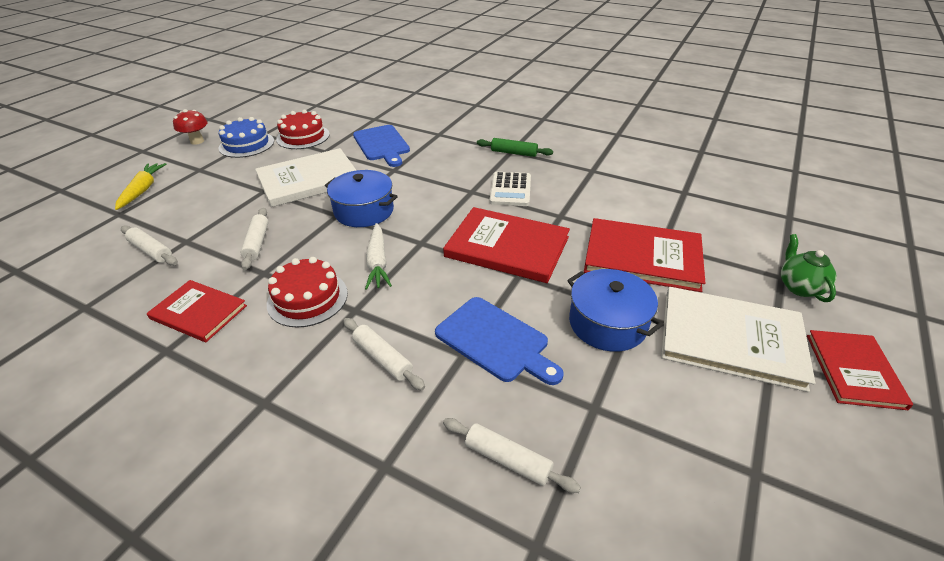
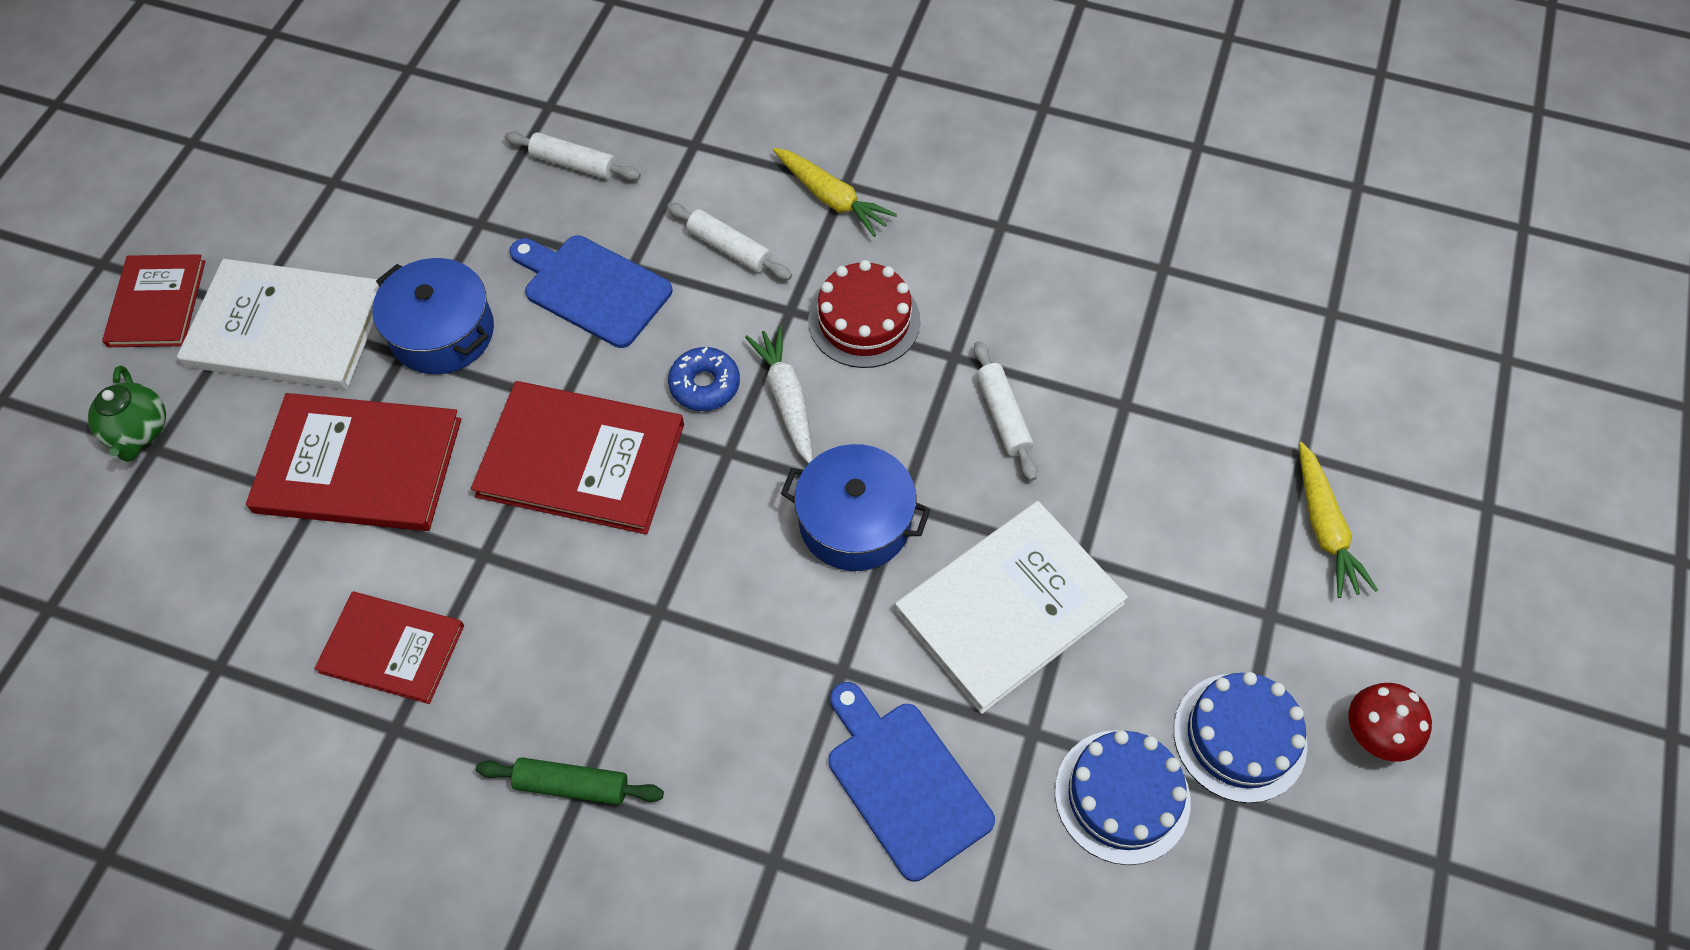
camera: 170 degrees right, 20 degrees up
(151, 251) = (1163, 377): white rolling pin -> none
(198, 312) = (1001, 280): red book -> red book (392, 649)
(282, 390) = (832, 198): none -> yellow carrot
(303, 137) = (1122, 796): red cake -> blue cake
(426, 274) = (705, 385): none -> blue donut
(510, 190) = (578, 628): white calculator -> none

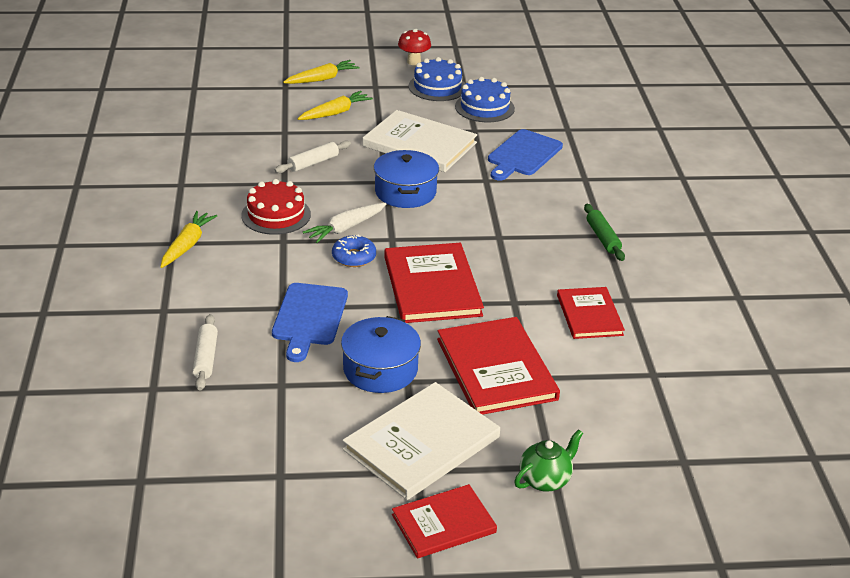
camera: 115 degrees left, 25 degrees down
(287, 328) = (421, 443): white book -> white book turned 60 degrees clockwise
(729, 248) = (248, 273): white rolling pin -> none
(1175, 506) = (335, 113): none -> yellow carrot

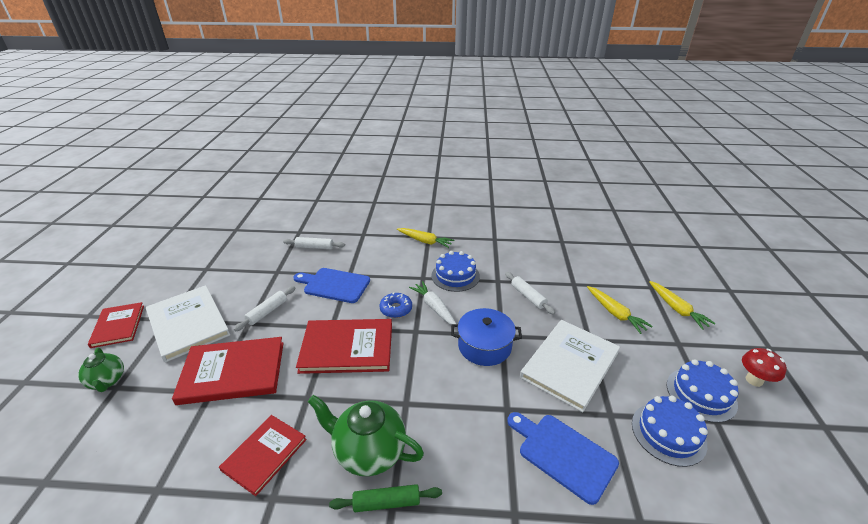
camera: 100 degrees right, 0 degrees up
(276, 215) = (455, 276): red cake -> blue cake
(380, 369) = (267, 312): blue pot -> white rolling pin
(560, 253) = (368, 451): none -> green teapot
(589, 315) = (264, 454): red book -> red book turned 60 degrees counterclockwise

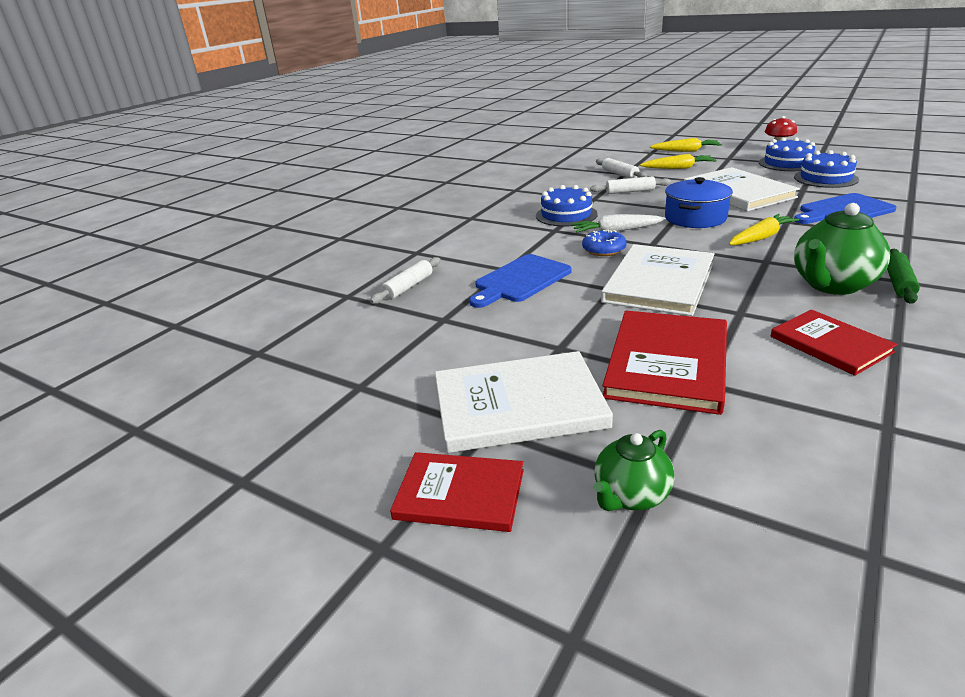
camera: 60 degrees left, 5 degrees down
(107, 381) = (630, 496): green teapot -> green teapot turned 135 degrees clockwise
(267, 312) = (543, 331): white rolling pin -> white rolling pin (620, 174)
(347, 348) = (659, 282): red book -> white book
(425, 241) = (479, 220): yellow carrot -> yellow carrot (761, 237)

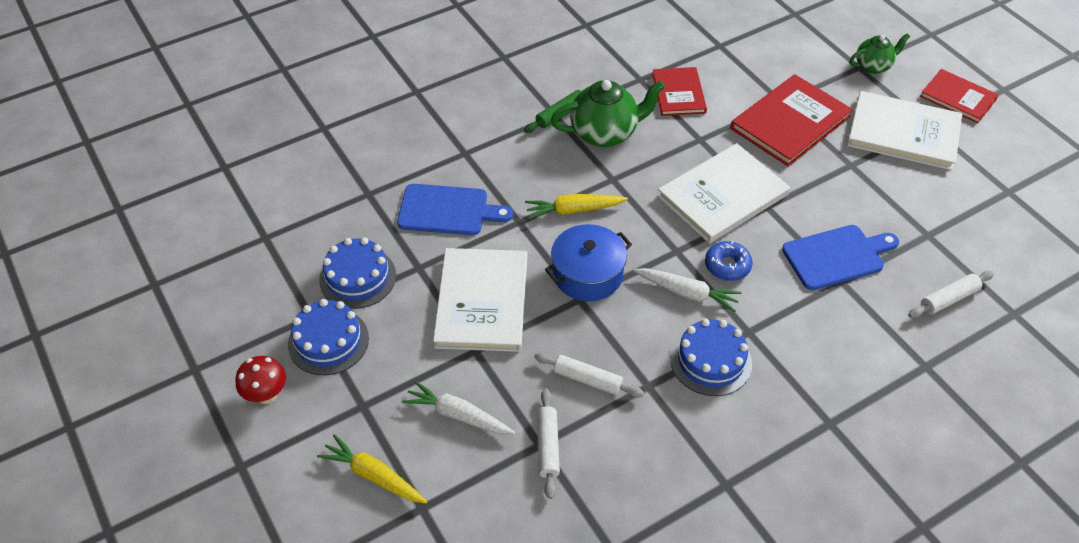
camera: 155 degrees left, 20 degrees up
(678, 168) = (458, 415): yellow carrot -> white carrot

